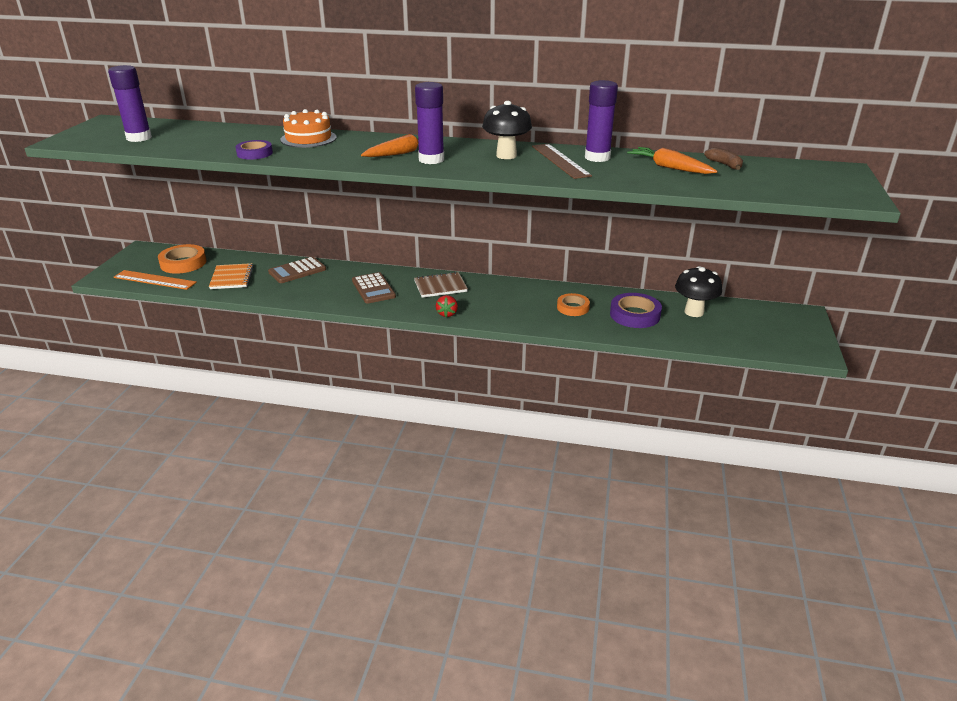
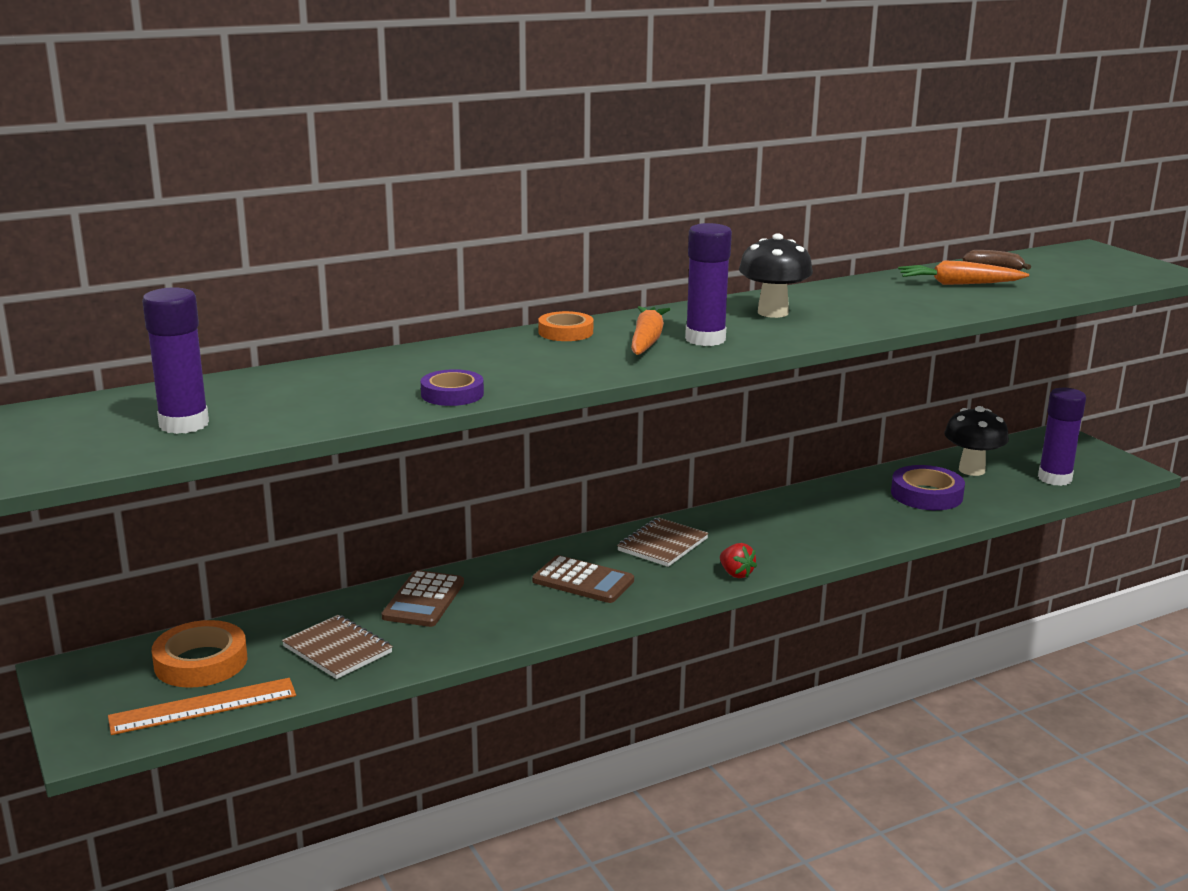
camera: 40 degrees left, 10 degrees down
(232, 278) = (338, 649): orange notebook -> brown notebook
(308, 138) = (468, 355): orange cake -> none
(560, 161) = (842, 303): brown ruler -> none
(573, 308) = (854, 511): orange tape -> orange tape (565, 332)
(597, 157) = (867, 291): purple glue stick -> purple glue stick (1054, 478)

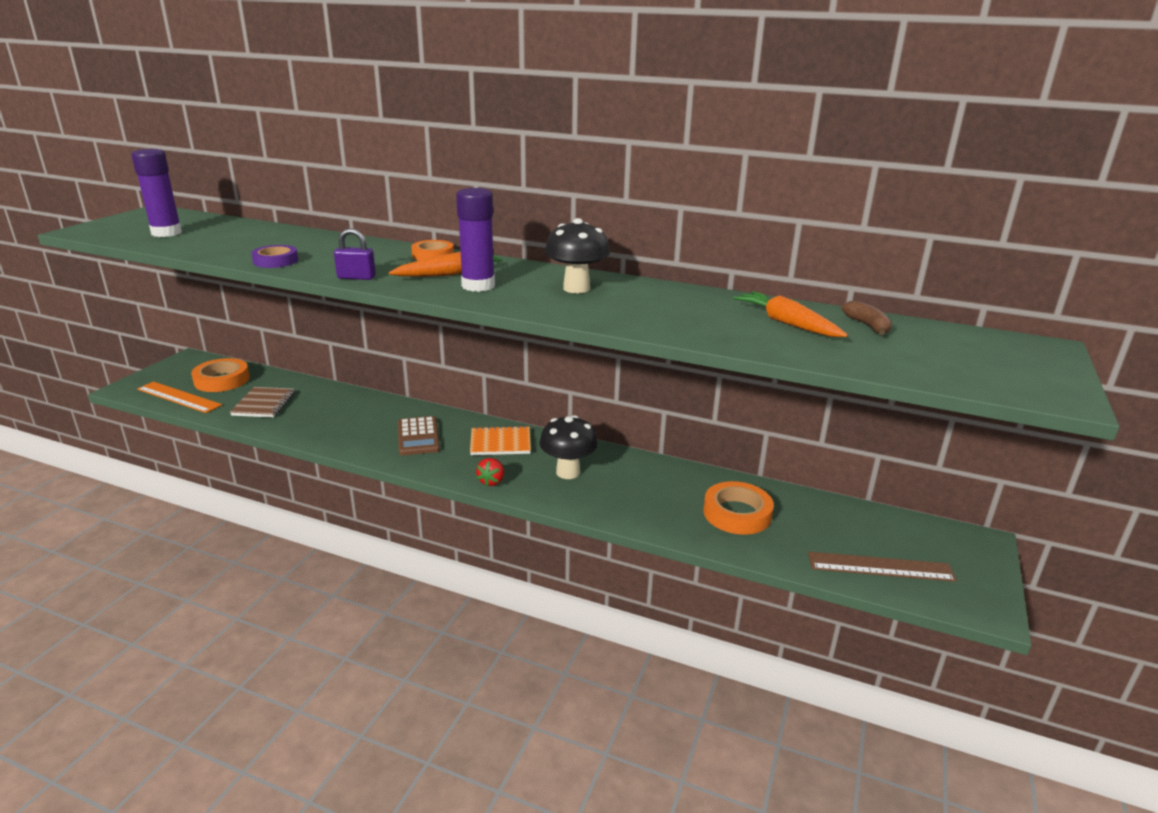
camera: 50 degrees right, 5 degrees up
(423, 600) = (342, 403): brown calculator -> none
(590, 374) = (356, 277): none -> purple padlock
(662, 545) = (500, 443): brown notebook -> orange notebook
(926, 495) = (737, 513): purple tape -> orange tape
(971, 470) = (821, 519): black mushroom -> black mushroom (568, 472)
(1054, 478) = (880, 567): purple glue stick -> brown ruler

